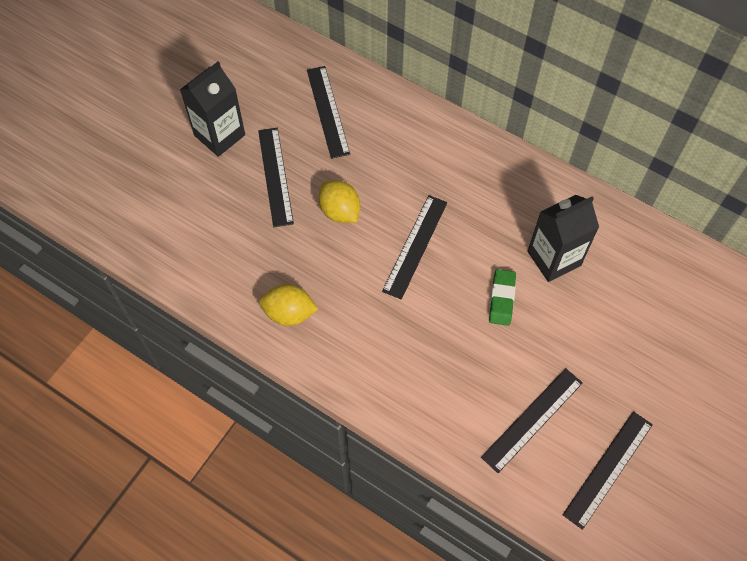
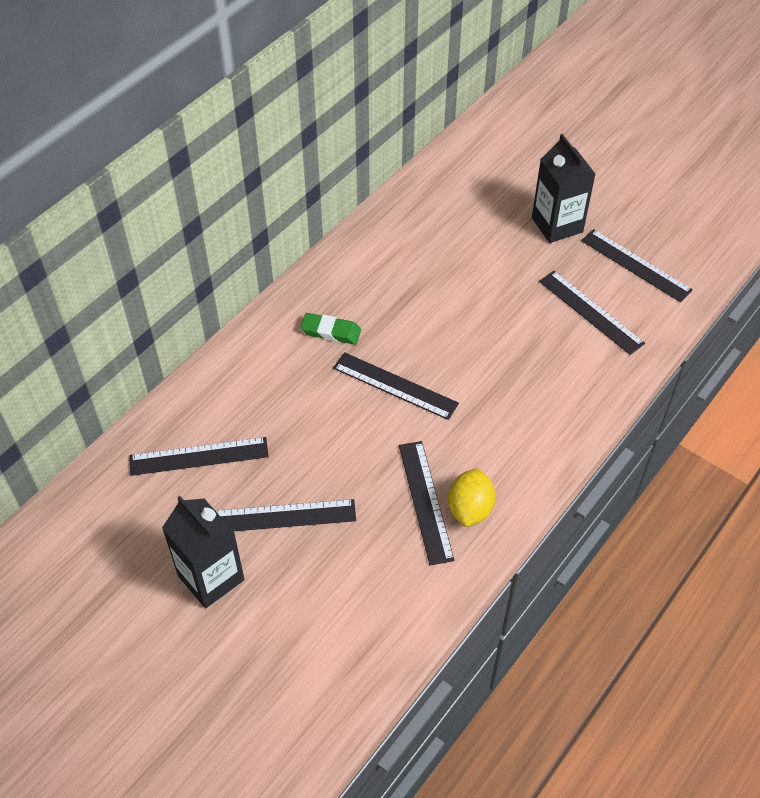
camera: 85 degrees left, 10 degrees down
(295, 278) = (425, 501): none -> black ruler
(340, 211) = (342, 452): yellow lemon -> none
(501, 299) = (463, 320): green eraser -> green eraser (331, 331)
(554, 258) = (420, 274): black carton -> black carton (557, 225)

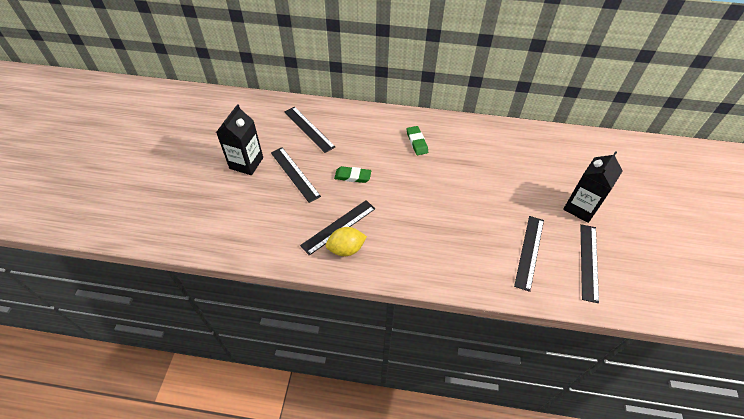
camera: 60 degrees right, 0 degrees up
(342, 441) = (352, 176): none -> green eraser
(395, 386) = (402, 182): black ruler -> none

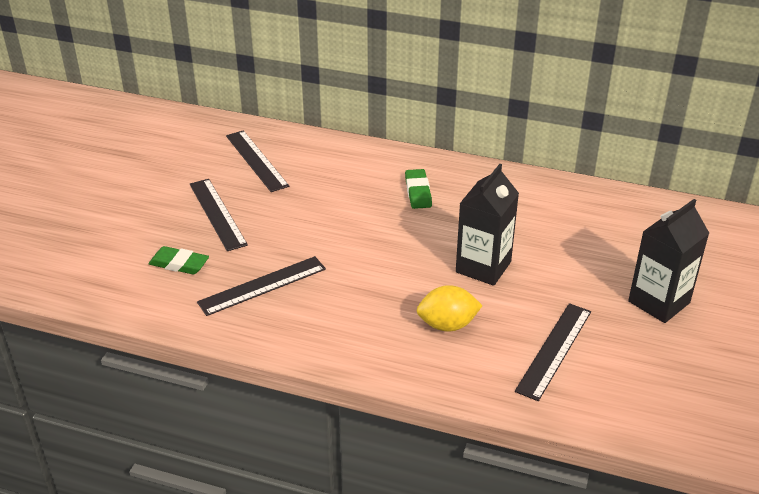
camera: 10 degrees right, 15 degrees down
(246, 163) = (149, 193): black carton -> black carton (483, 267)
(346, 249) = (265, 314): yellow lemon -> yellow lemon (447, 325)
(352, 176) = (304, 225): green eraser -> green eraser (179, 264)
(589, 262) = (649, 374): black ruler -> none

